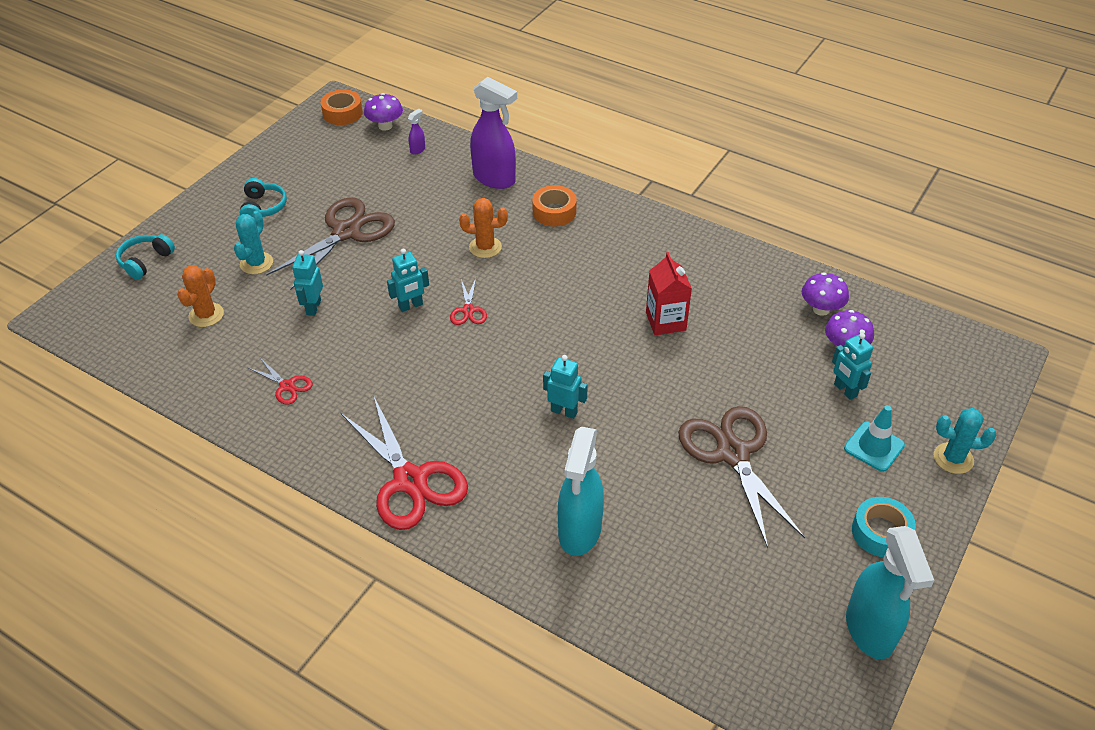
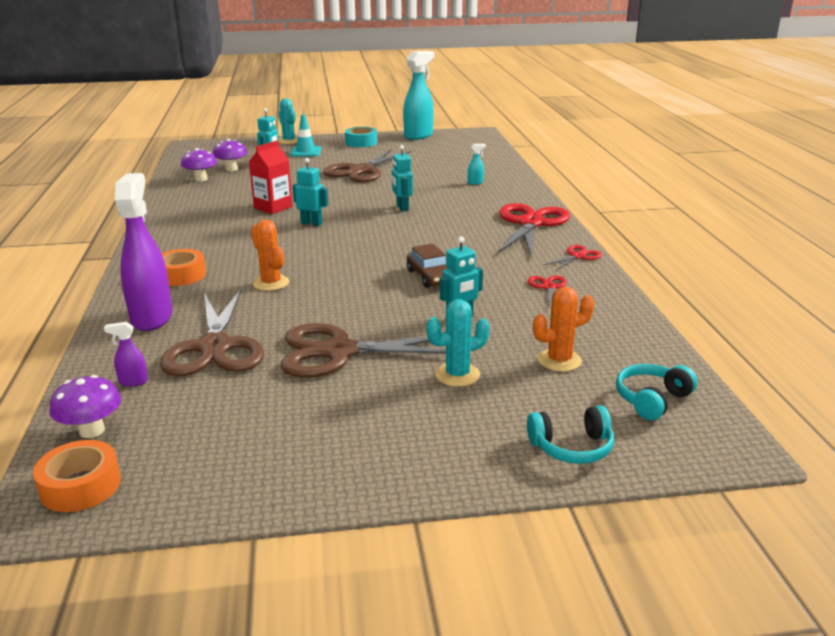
camera: 130 degrees left, 20 degrees down
(263, 207) = (369, 425): turquoise headphones -> turquoise headphones (651, 399)
(390, 333) = (430, 277): none -> brown car
(411, 306) = (389, 282): turquoise robot -> turquoise robot (311, 223)
(419, 189) = (215, 347): none -> brown scissors
(468, 310) = (359, 261): red scissors -> red scissors (577, 256)
(579, 531) = (475, 183): turquoise spray bottle -> turquoise spray bottle, size x0.40

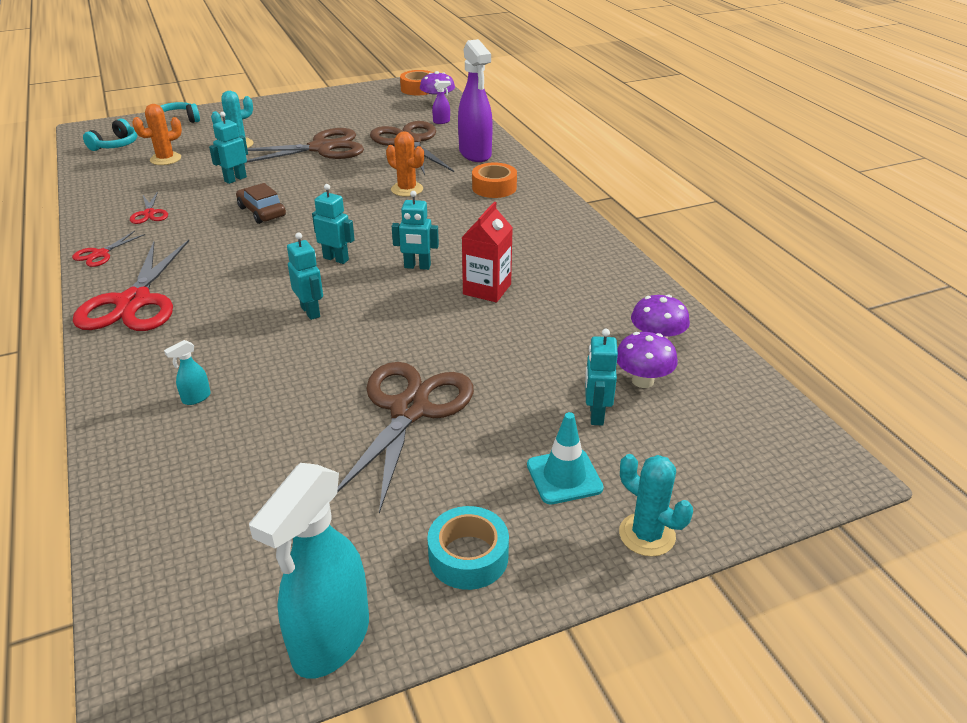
camera: 165 degrees right, 10 degrees up
(372, 234) = (336, 259): none -> turquoise robot

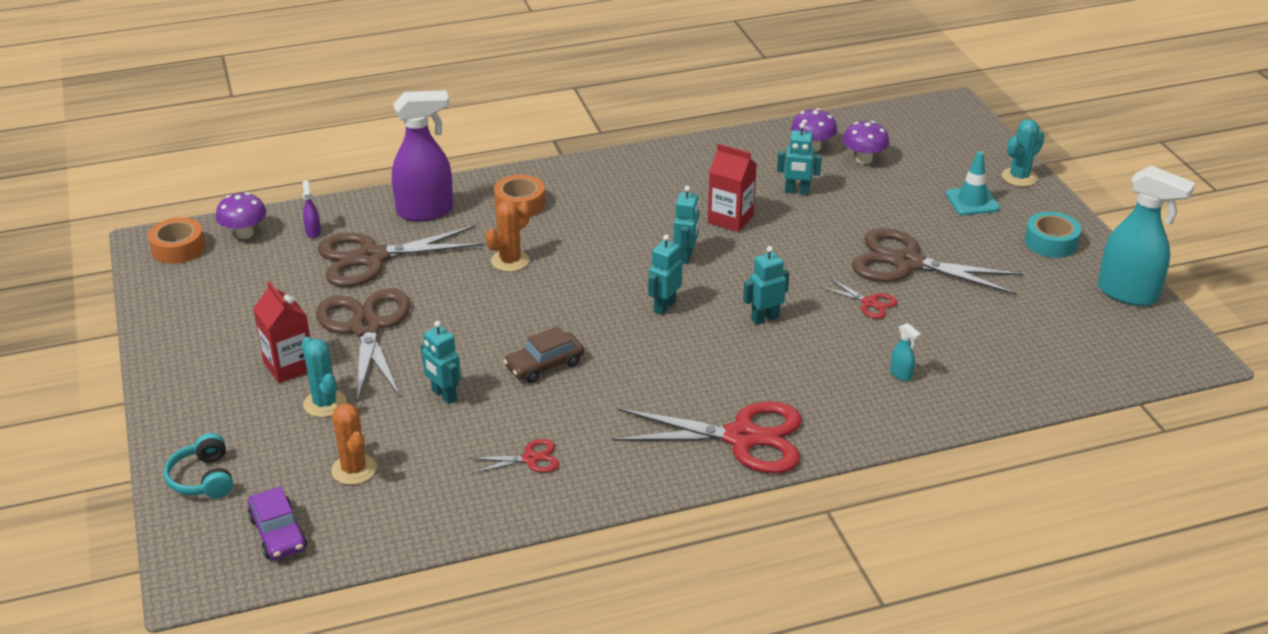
camera: 85 degrees left, 0 degrees up
(100, 254) = (632, 483): red scissors -> red scissors (869, 303)
(115, 145) = (278, 533): turquoise headphones -> purple car
(282, 131) = (289, 366): none -> red carton
(596, 414) = (905, 182): turquoise robot -> turquoise robot (797, 191)

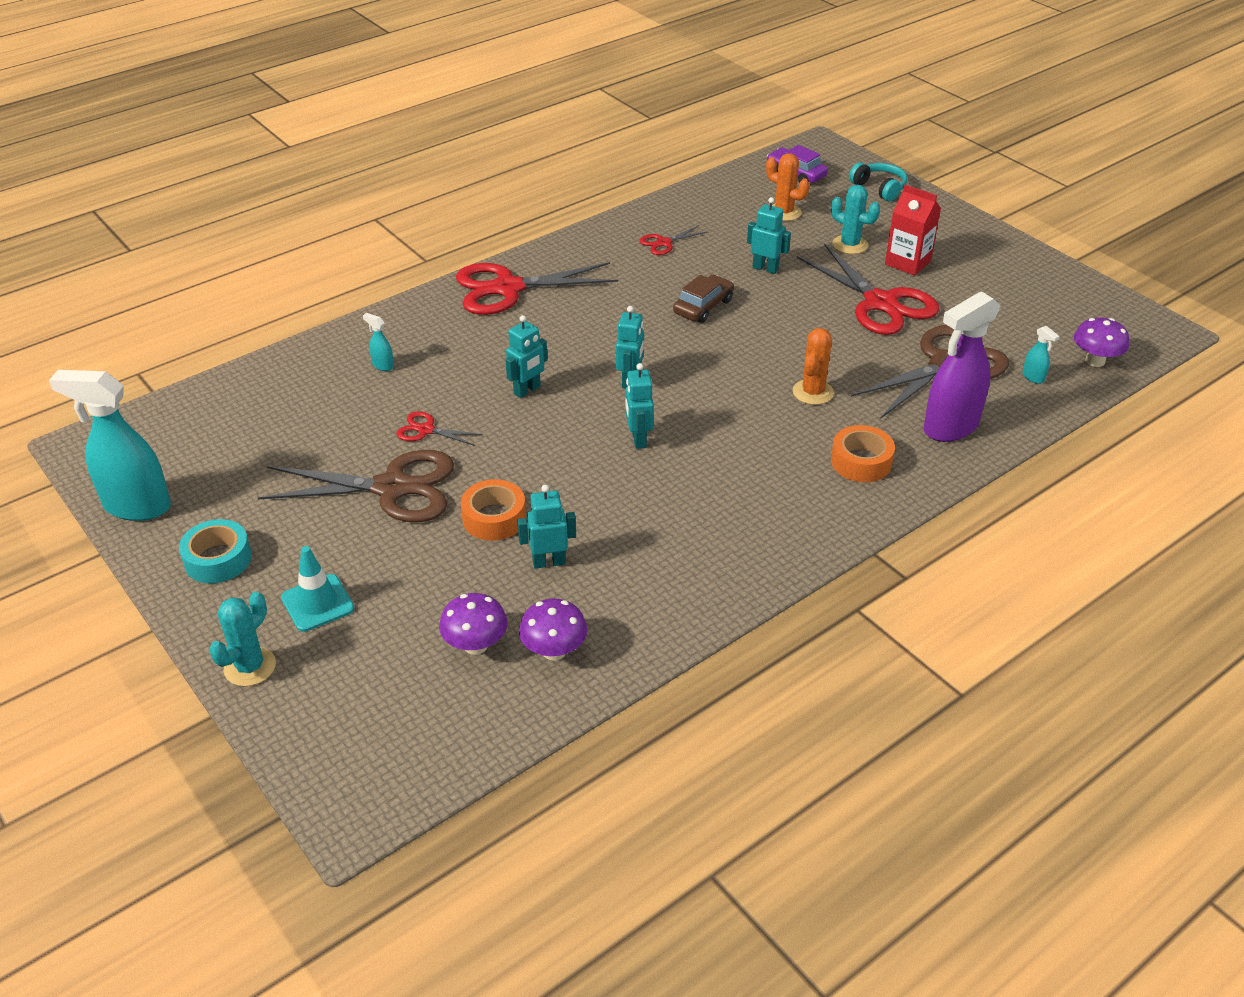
camera: 160 degrees right, 5 degrees up
(178, 248) = (1132, 332): orange tape -> orange tape (494, 518)
(313, 232) = (1033, 377): purple spray bottle -> turquoise spray bottle
(366, 328) = (880, 303): brown scissors -> red scissors
(730, 219) = (613, 499): red carton -> none

